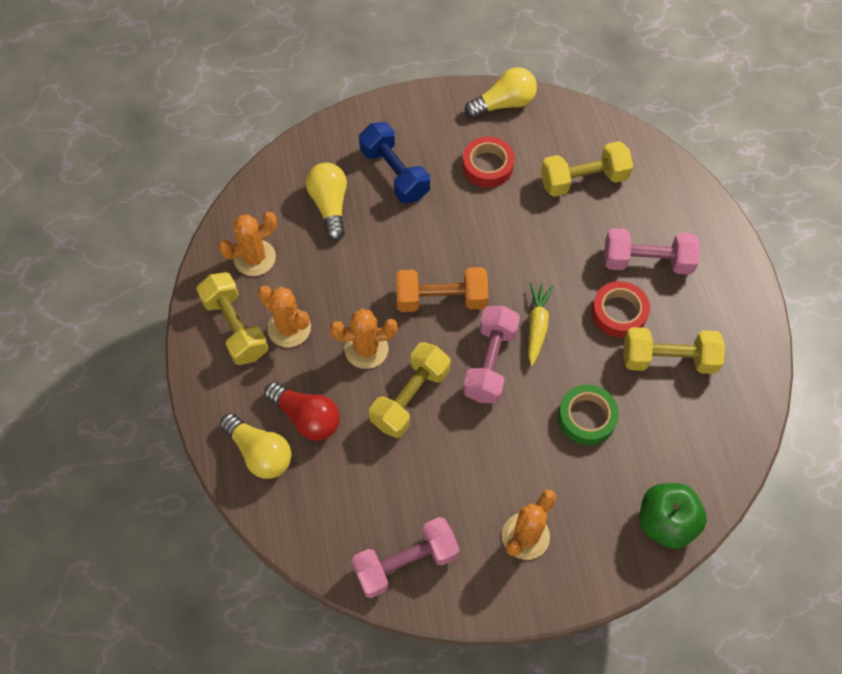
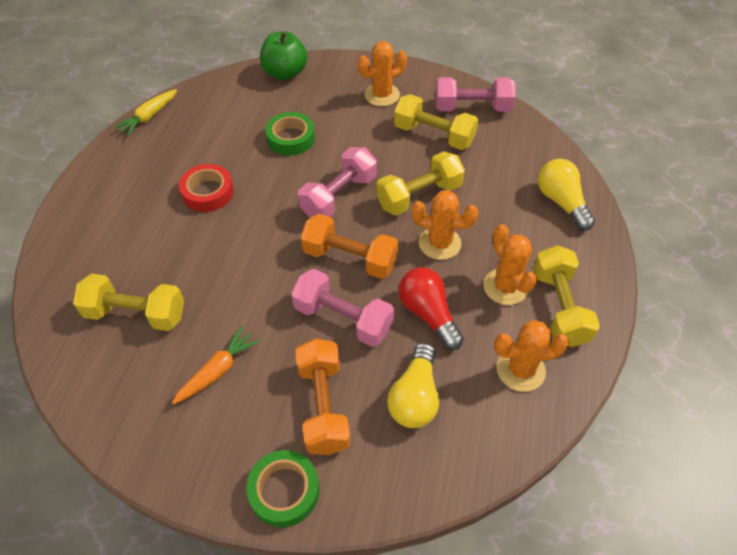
camera: 155 degrees left, 10 degrees down
(306, 417) = (513, 212): red light bulb -> red light bulb (428, 314)
(390, 115) = (284, 491): none -> green tape
(394, 173) = (323, 406): blue dumbbell -> orange dumbbell
(487, 166) = (218, 370): red tape -> orange carrot
(504, 104) = (142, 443): yellow light bulb -> none
(537, 326) = (281, 207): yellow carrot -> yellow carrot (149, 117)
(647, 261) = (149, 220): pink dumbbell -> pink dumbbell (343, 319)
(668, 359) = (200, 150): yellow dumbbell -> yellow dumbbell (434, 135)

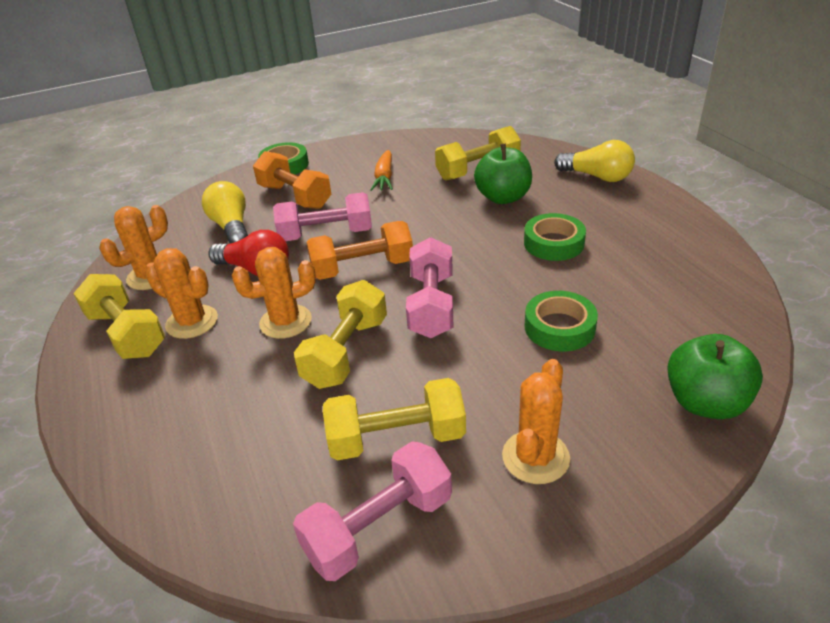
camera: 145 degrees right, 15 degrees down
(149, 117) = (727, 262): yellow carrot -> none
(170, 261) = (503, 198): none -> green apple
(208, 192) = (553, 243): red tape -> green tape
(561, 202) = (156, 445): yellow light bulb -> yellow light bulb (597, 177)

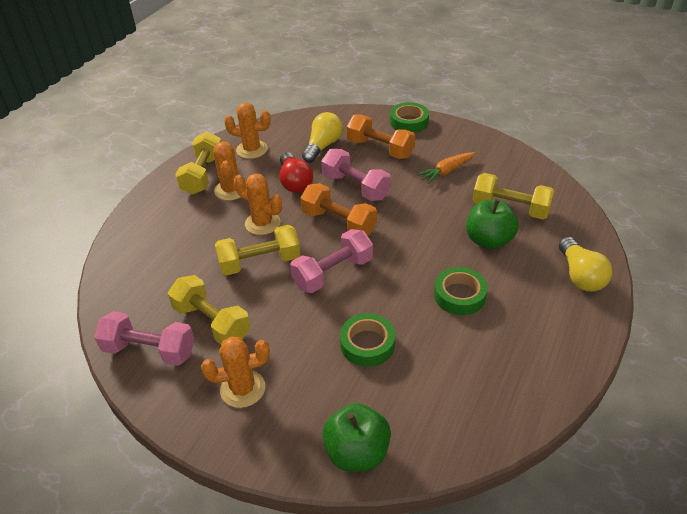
camera: 50 degrees right, 5 degrees up
(295, 196) = (380, 149): orange dumbbell -> orange dumbbell turned 60 degrees counterclockwise

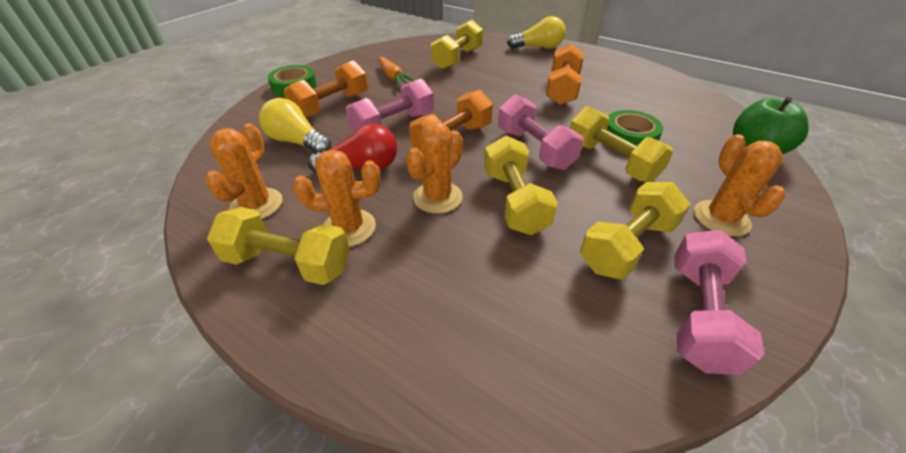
camera: 85 degrees left, 0 degrees up
(319, 324) = (611, 161): none -> yellow dumbbell
(459, 295) = (562, 89): green tape -> orange dumbbell
(488, 240) = (495, 71): green apple -> none

